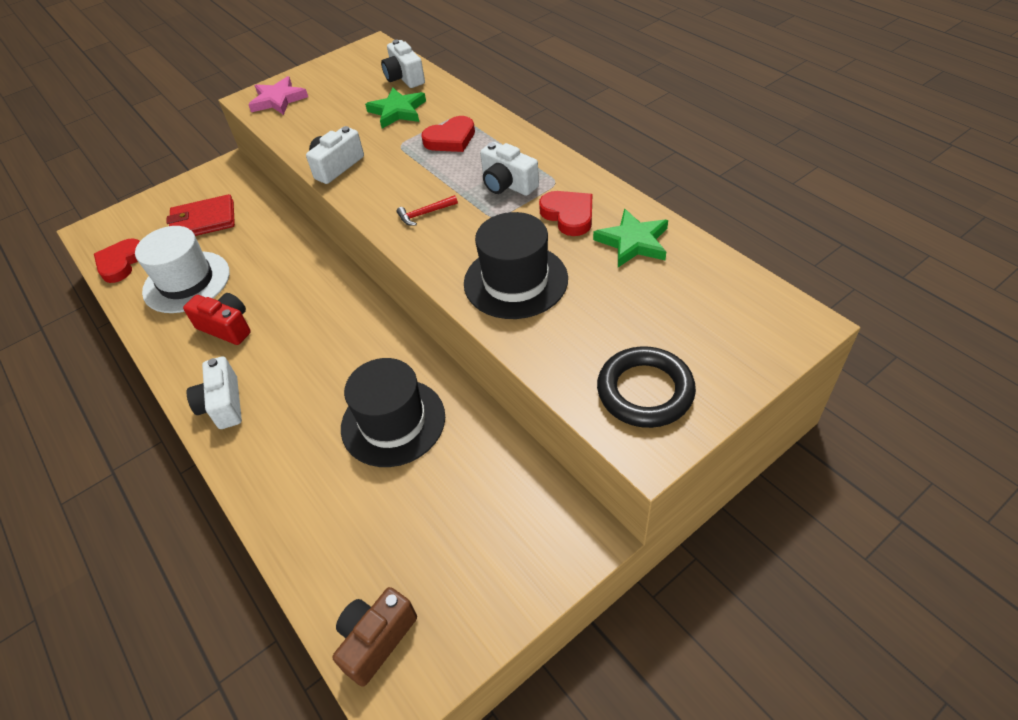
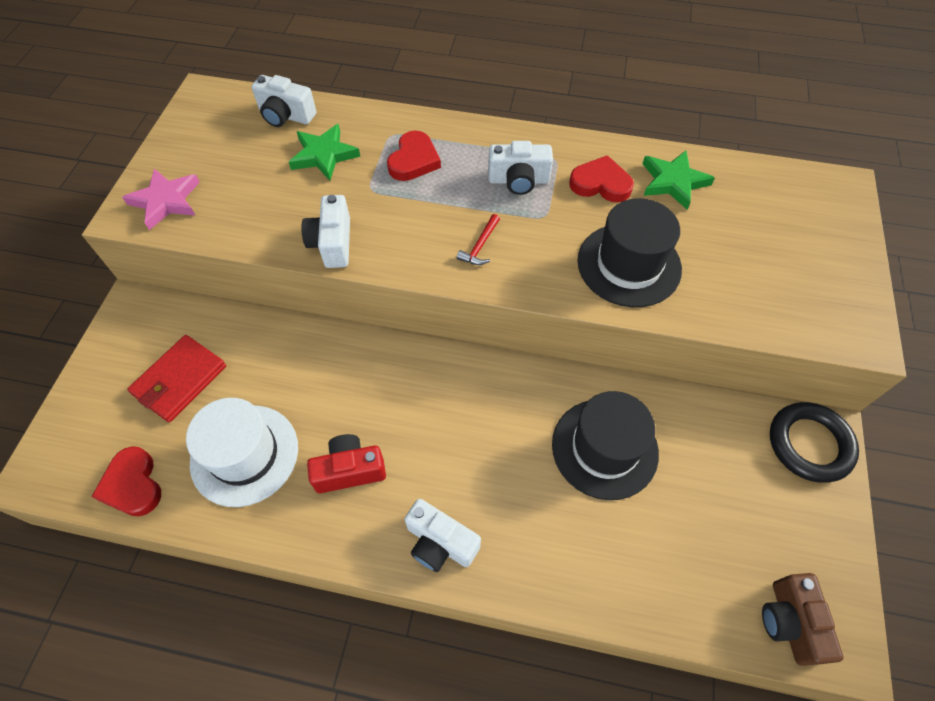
camera: 45 degrees left, 10 degrees up
(645, 391) = (815, 298): black ring -> black ring (809, 444)

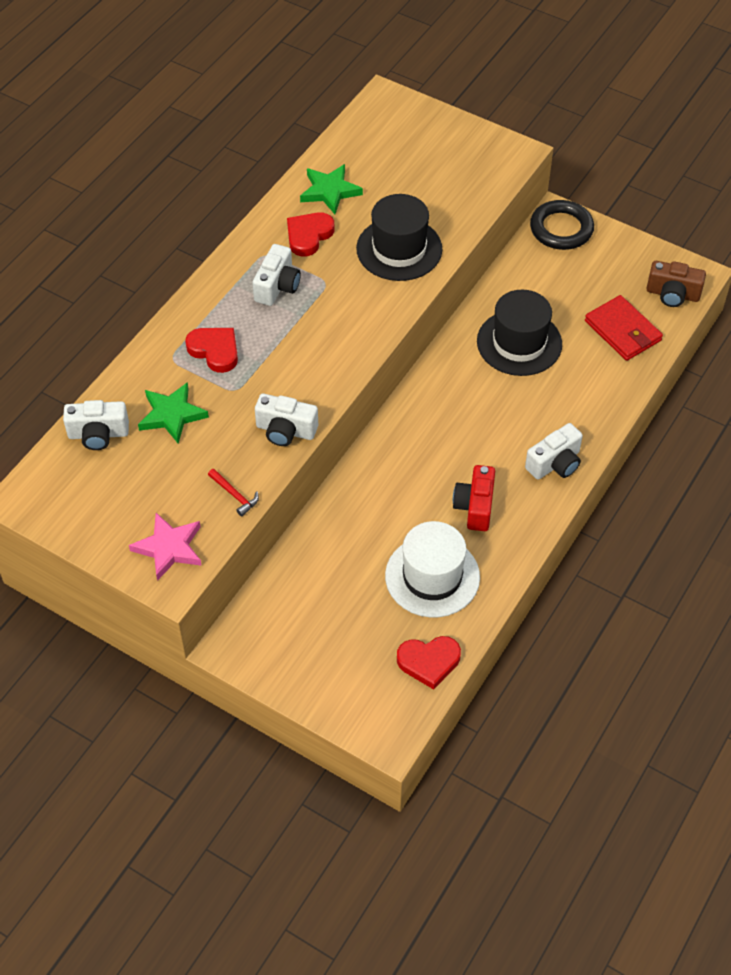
camera: 70 degrees left, 5 degrees down
(180, 380) = (336, 615): red wallet -> red wallet (623, 331)
(286, 115) = (98, 434): white camera -> white camera turned 45 degrees clockwise
(480, 246) = (337, 332): red hammer -> red hammer (234, 495)

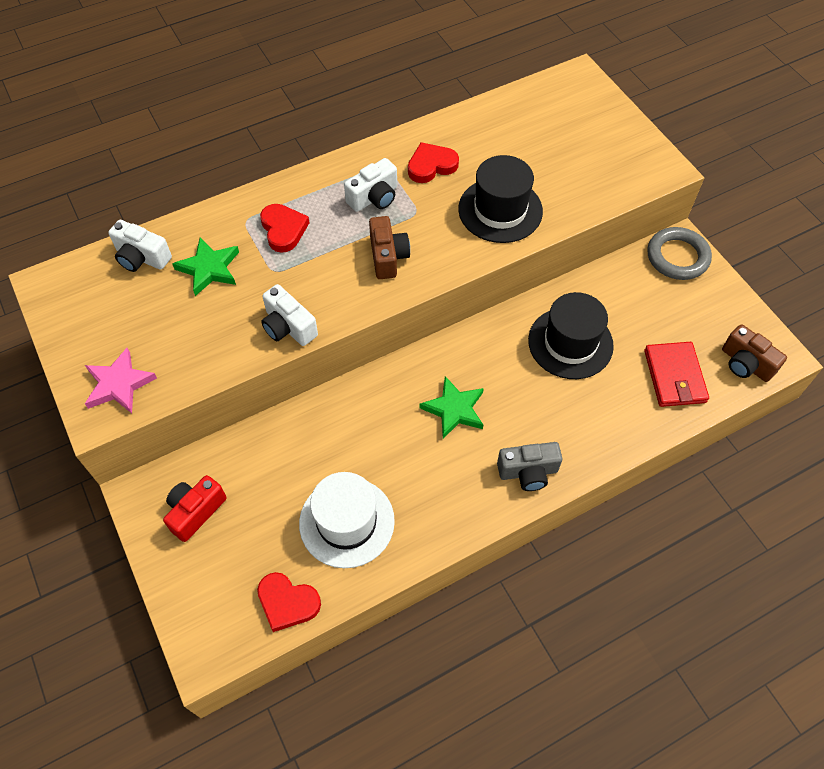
camera: 30 degrees right, 5 degrees up
(234, 495) = (205, 364): red hammer -> none
(329, 191) = (476, 135): green star -> green star (454, 409)
(329, 332) = (388, 257): none -> brown camera
(475, 506) = (429, 476): red camera -> red camera (195, 511)
(555, 463) = (528, 472): white camera -> grey camera
(561, 229) = (677, 257): black ring -> grey ring

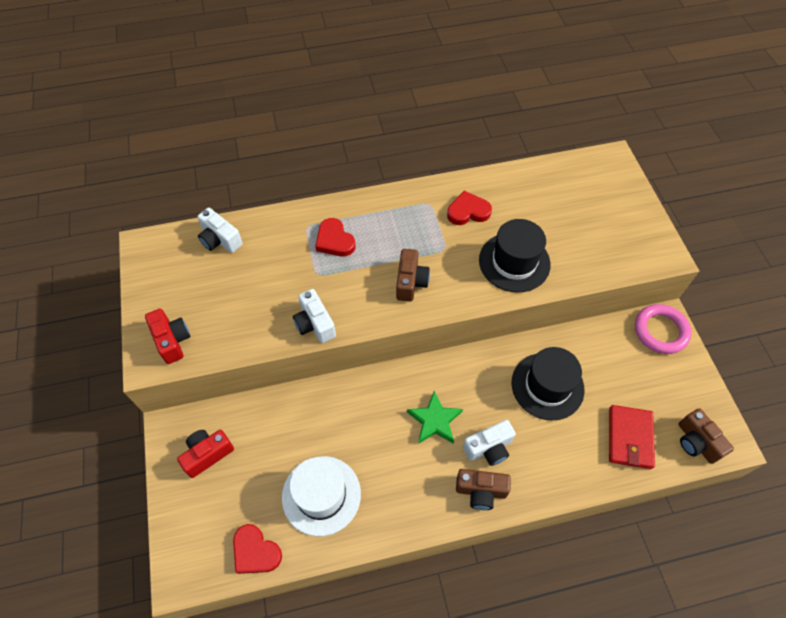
camera: 15 degrees right, 0 degrees up
(119, 384) = (172, 340): pink star -> red camera
(209, 269) = (268, 260): green star -> none
(283, 230) = (334, 240): red heart -> red heart turned 150 degrees clockwise
(374, 197) = (414, 229): white camera -> white camera (488, 448)
(528, 472) = (481, 491): grey camera -> brown camera
(677, 257) = (660, 331): grey ring -> pink ring

